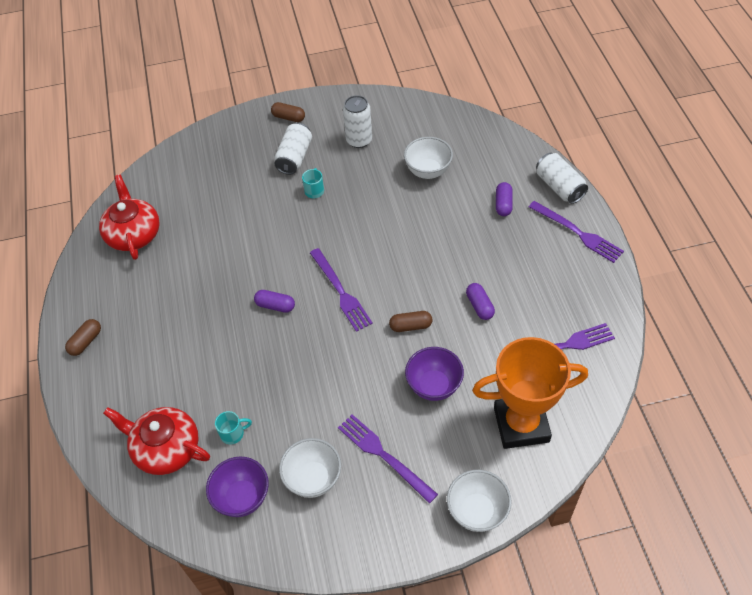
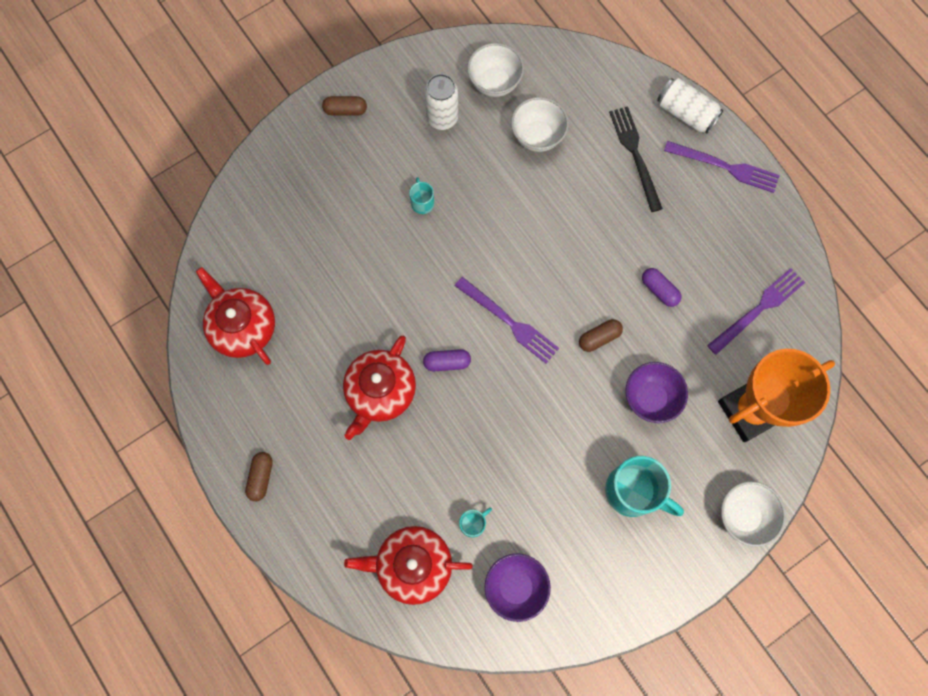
camera: 25 degrees left, 20 degrees up
(211, 310) = (380, 392): none -> red teapot
(294, 157) = (379, 164): white can -> none
(313, 479) = (575, 541): white bowl -> white bowl (494, 83)
(384, 456) = (633, 491): purple fork -> turquoise mug
(503, 204) = (635, 155): purple capsule -> black fork

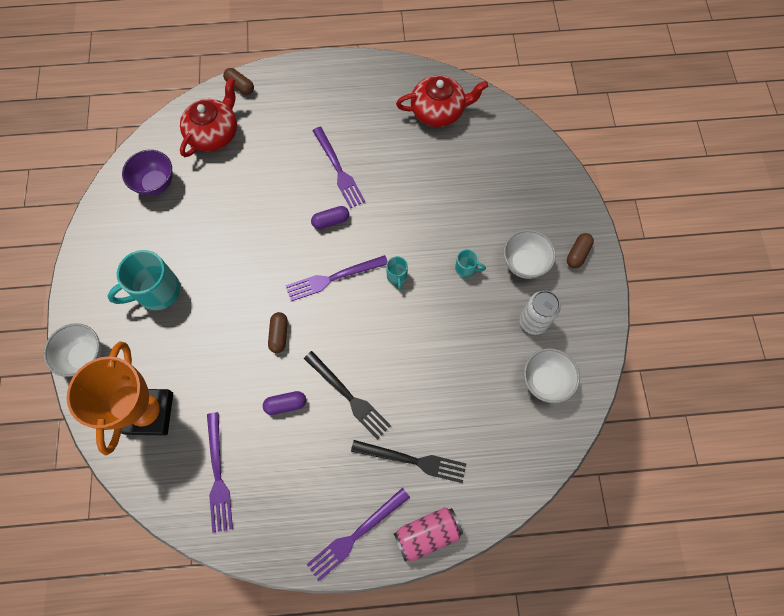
camera: 120 degrees right, 5 degrees down
(261, 477) = (329, 78): brown capsule -> brown capsule (240, 86)
(380, 392) = (338, 170): red teapot -> purple fork
(447, 362) = (331, 221): purple capsule -> purple capsule turned 45 degrees clockwise
(473, 523) = (212, 180): turquoise mug -> turquoise mug (397, 276)
(537, 136) = (475, 388): white bowl -> white bowl (524, 263)
(615, 239) = (348, 396): none -> black fork
(650, 398) = (210, 344): purple bowl -> none
(686, 113) = (427, 534): white can -> pink can

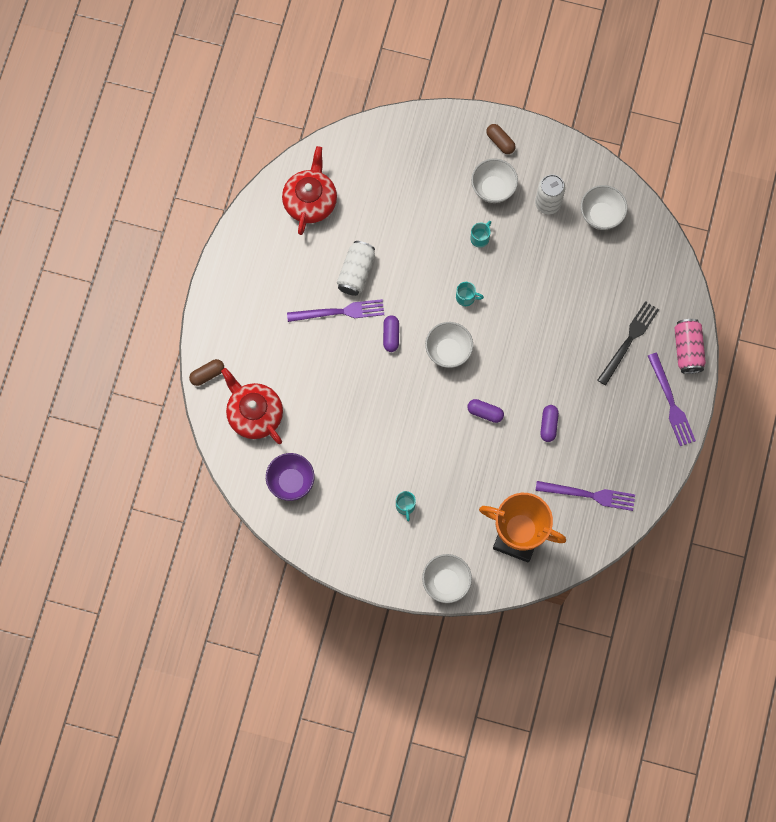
camera: 70 degrees left, 5 degrees up
(157, 291) = (405, 506): turquoise mug -> turquoise mug, size x0.48
(279, 335) = (485, 412): brown capsule -> purple capsule
(333, 278) = (448, 351): purple fork -> white bowl
(348, 396) = (559, 373): black fork -> none
(383, 171) = (356, 272): none -> white can

